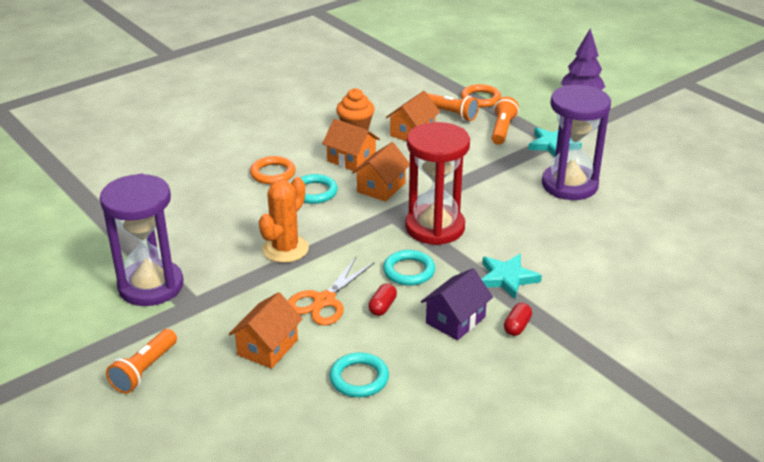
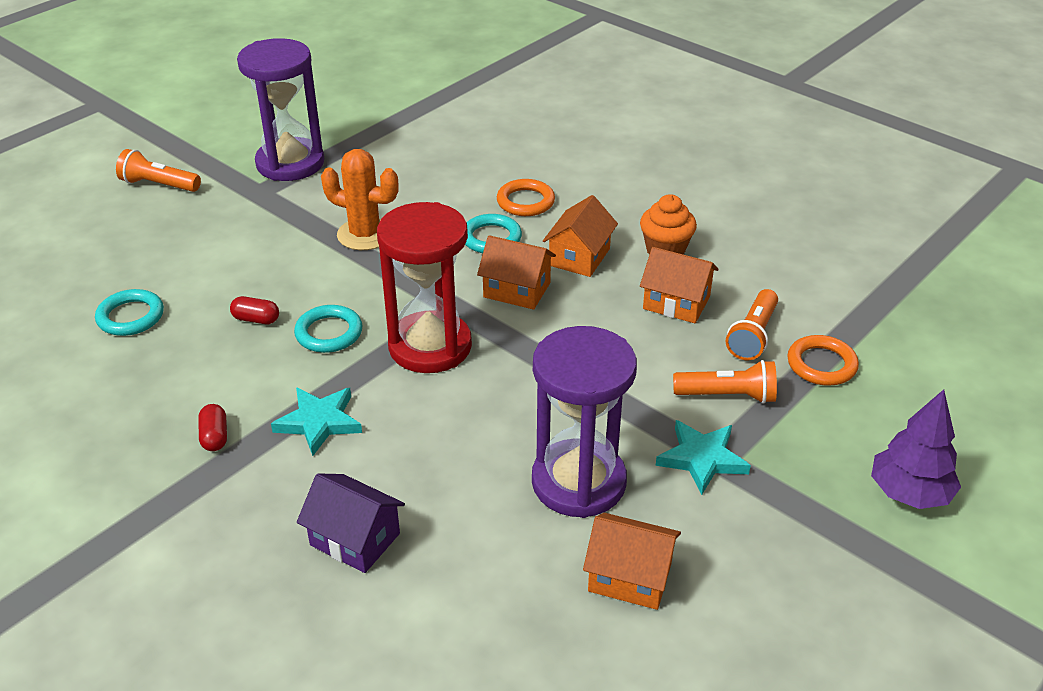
camera: 80 degrees right, 5 degrees up
(267, 347) = (187, 249): orange house -> orange house (630, 577)
(324, 301) = (267, 275): orange scissors -> none
(455, 320) = (229, 381): purple house -> purple house (355, 539)
(517, 326) = (215, 437): red capsule -> red capsule turned 60 degrees clockwise

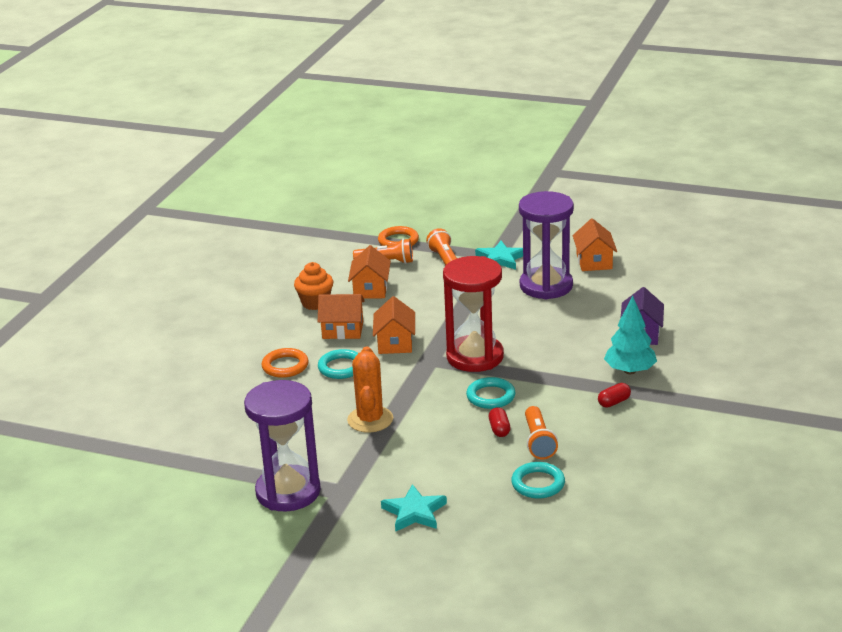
camera: 110 degrees left, 10 degrees down
(158, 185) = (363, 550): orange flashlight -> orange flashlight (538, 442)
(270, 483) = (630, 371): none -> turquoise tree
(319, 422) = (571, 372): turquoise star -> turquoise star (414, 512)
(909, 493) = (480, 210): purple tree -> none

